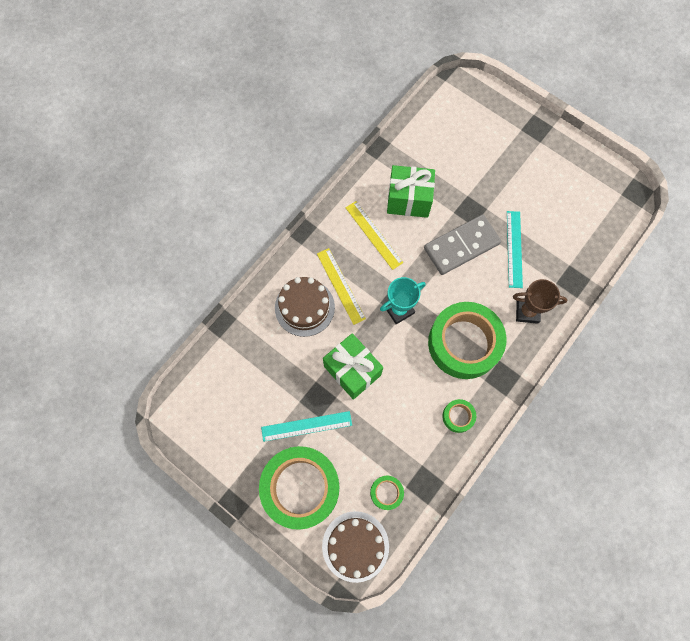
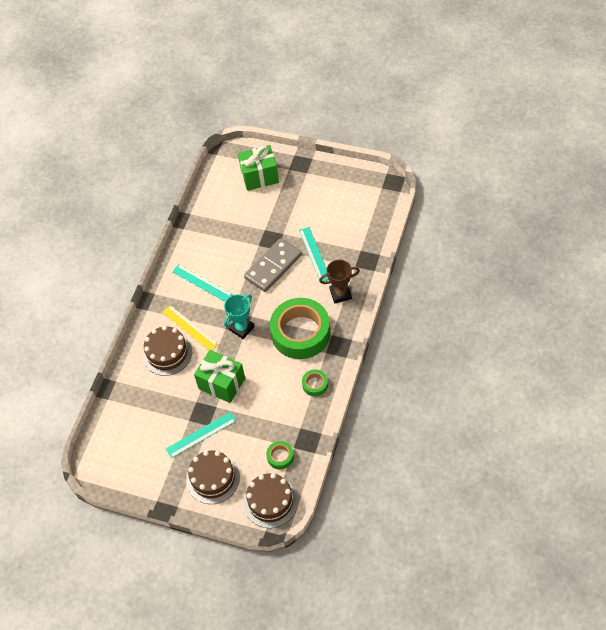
camera: 15 degrees left, 15 degrees down
(300, 487) = (213, 478): green tape -> brown cake
(374, 234) = (202, 283): yellow ruler -> turquoise ruler
(408, 200) = (220, 249): green gift -> green gift (259, 176)

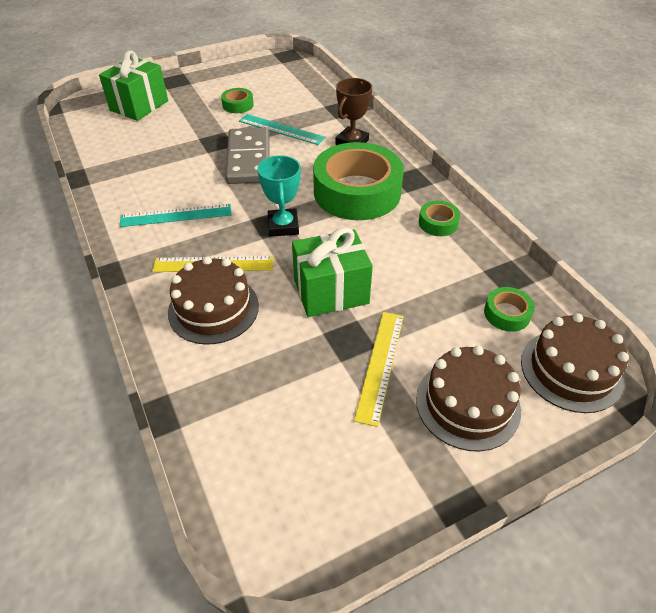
camera: 50 degrees left, 10 degrees down
(201, 435) = (380, 365): turquoise ruler -> yellow ruler
(313, 214) = (238, 105): none -> green tape

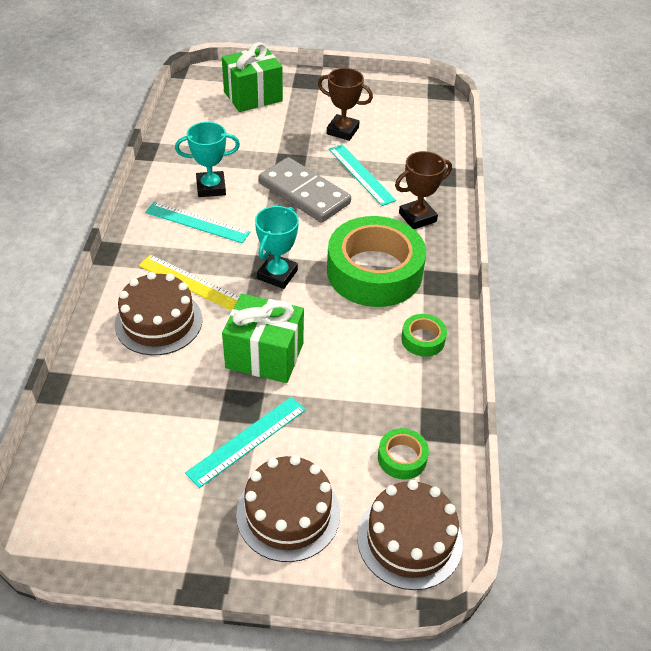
camera: 30 degrees right, 0 degrees up
(164, 184) = (211, 187): none -> turquoise trophy
(238, 105) = (342, 131): green tape -> brown trophy
(248, 159) = (304, 193): grey domino -> grey domino turned 75 degrees counterclockwise
(380, 365) = (247, 441): yellow ruler -> turquoise ruler

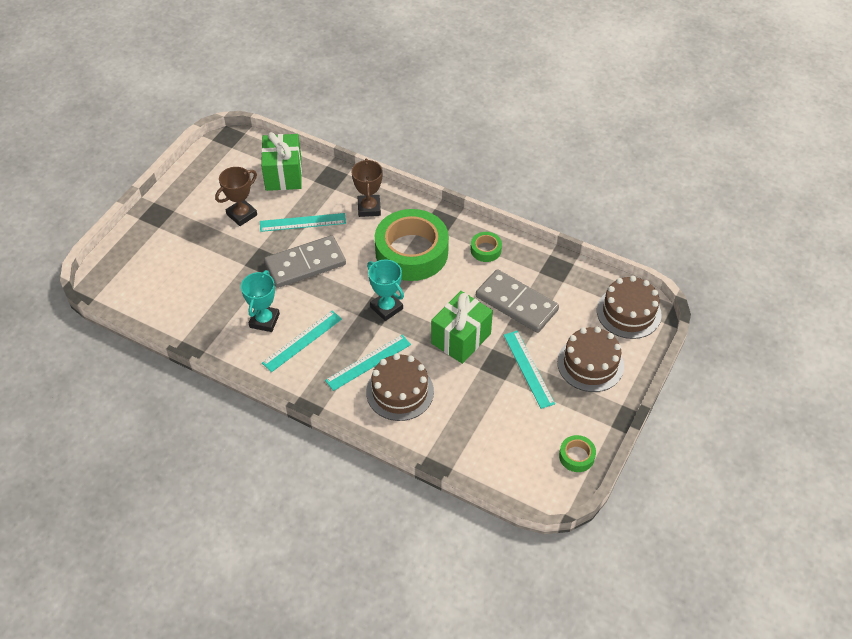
camera: 65 degrees left, 5 degrees up
(190, 282) = (368, 362): yellow ruler -> turquoise ruler
(253, 96) = (155, 258): green gift -> green gift (283, 174)
(352, 396) = (516, 303): none -> grey domino
(402, 458) = (573, 295): green tape -> green tape (576, 456)

